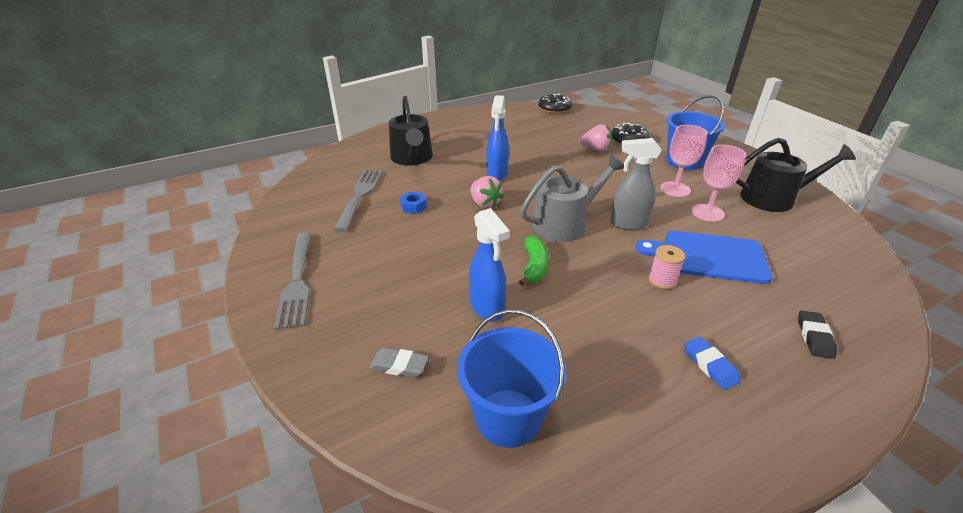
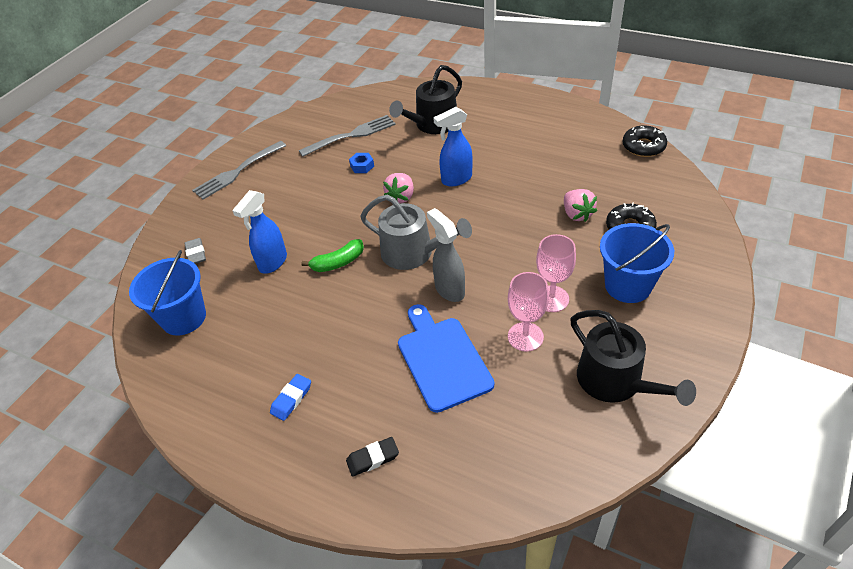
camera: 60 degrees right, 10 degrees up
(662, 280) = (378, 340): pink spool -> none

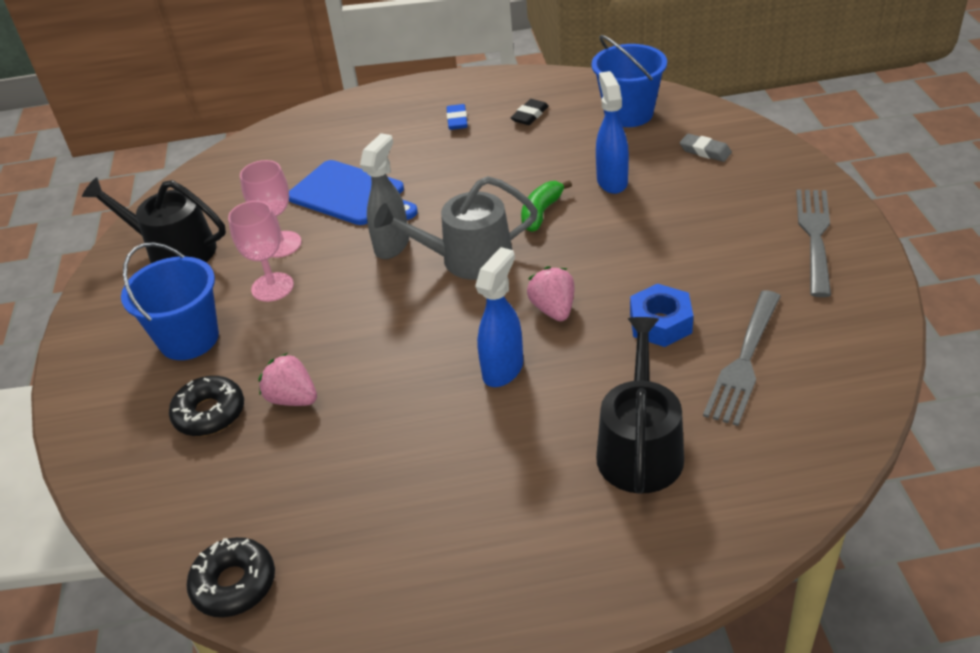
camera: 145 degrees right, 5 degrees down
(362, 166) = (660, 323): blue nut -> blue nut, size x1.60
(373, 458) = (355, 125): black eraser -> black eraser (530, 115)
(449, 289) = (392, 245): grey spray bottle -> grey spray bottle turned 90 degrees counterclockwise

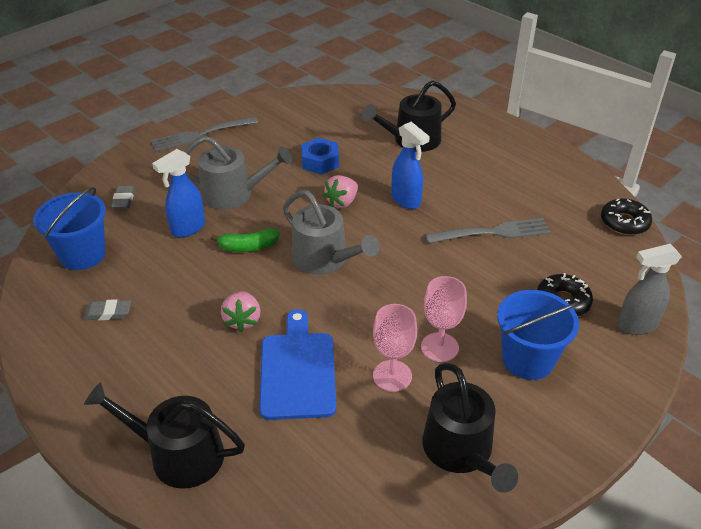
camera: 130 degrees left, 0 degrees up
(292, 398) = (512, 271): pink strawberry -> pink strawberry (242, 320)
(346, 121) = (178, 454): none -> black watering can
(392, 245) = (341, 306): grey spray bottle -> grey spray bottle (636, 325)
(457, 120) = (138, 360): blue eraser -> none
(503, 369) = (406, 200): blue spray bottle -> blue spray bottle turned 120 degrees counterclockwise
(530, 115) = (108, 313): black eraser -> grey eraser
(649, 228) = (233, 194): none -> grey watering can
(744, 360) = (325, 130): grey fork -> grey fork (492, 233)

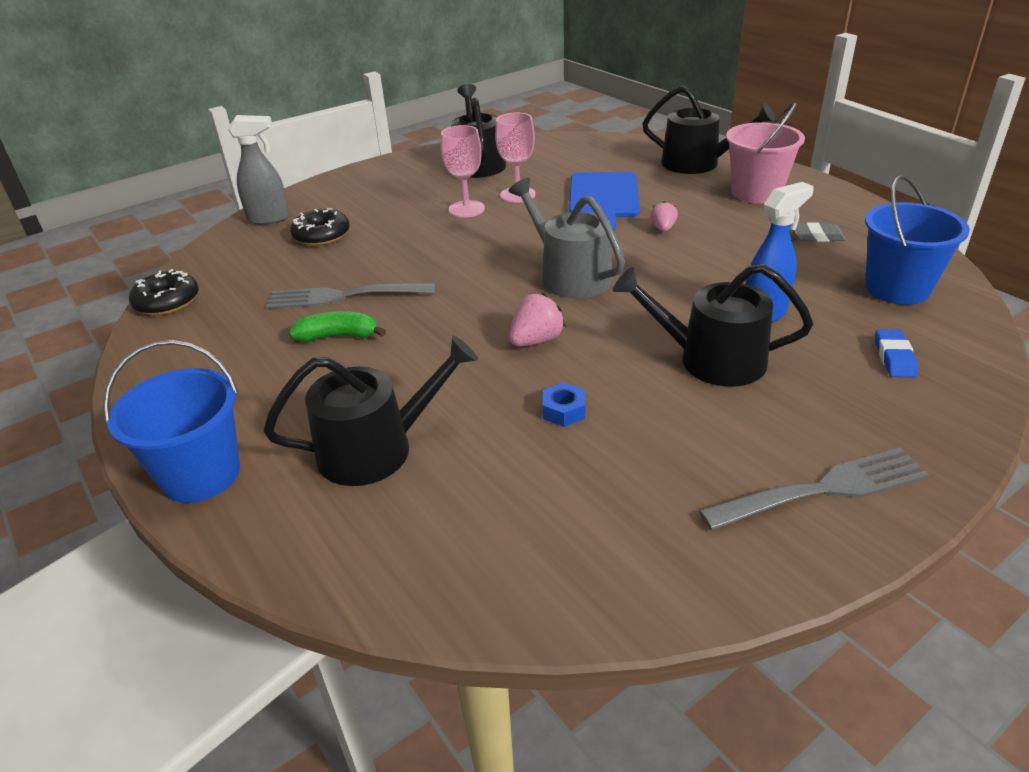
camera: 170 degrees left, 5 degrees down
(124, 200) = (894, 357): grey eraser -> blue eraser
(132, 386) = (756, 192): none -> pink bucket
(233, 194) = (711, 359): grey watering can -> black watering can
(242, 320) = (663, 228): pink strawberry -> pink strawberry, size x0.65
(248, 247) = (671, 290): green banana -> green banana (339, 336)
(320, 162) = (564, 411): blue nut -> blue nut, size x0.62
(406, 200) = (438, 339): blue spray bottle -> none
(528, 359) = (391, 201): blue bucket -> blue bucket (201, 475)

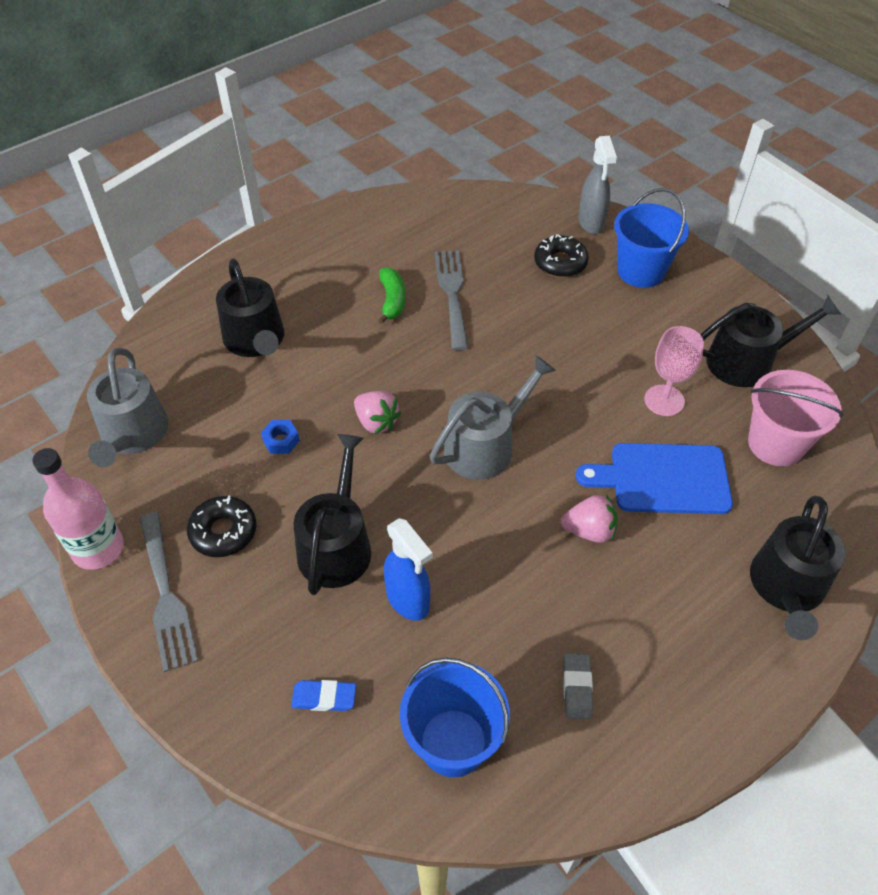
camera: 85 degrees right, 15 degrees up
(167, 302) = (447, 198): black donut -> black donut (223, 532)
(201, 475) = (246, 264): blue bucket -> blue bucket (641, 271)
(466, 209) = (624, 360): pink goblet -> none
(553, 566) = (133, 435): none -> grey watering can
(663, 228) = (589, 531): pink strawberry -> pink strawberry, size x1.53
(756, 192) = (699, 643): pink bucket -> pink bucket (775, 444)
(772, 575) = (98, 548): none -> pink bottle

